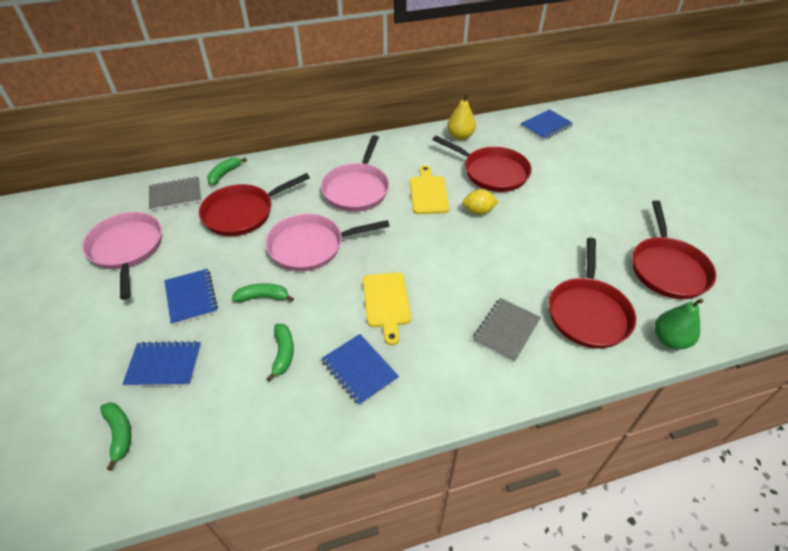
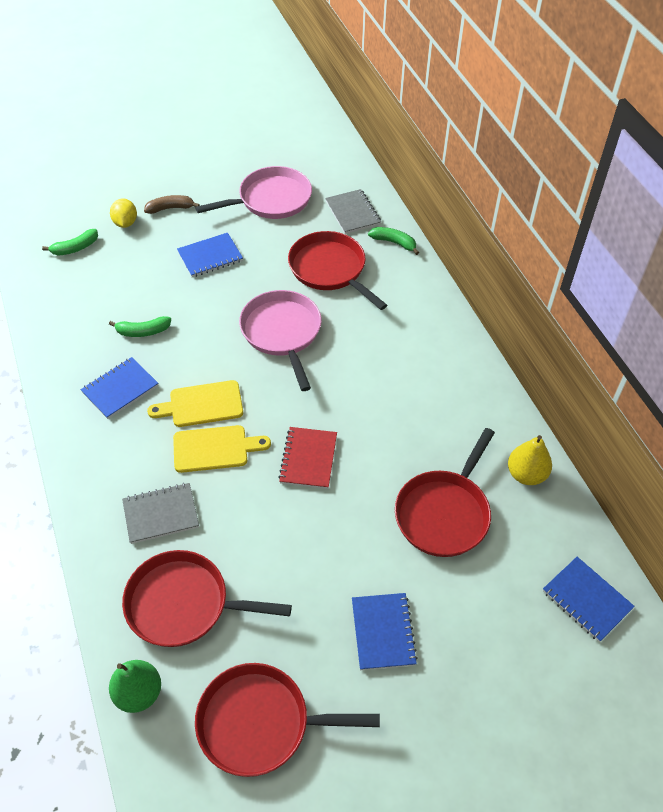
camera: 85 degrees right, 5 degrees up
(95, 334) = (170, 208): none -> brown banana
(164, 365) = (136, 257): blue notebook -> blue notebook (383, 632)
(263, 297) = (210, 306): green banana -> none
(357, 189) = (385, 363): pink pan -> none
(428, 193) = (387, 437): yellow cutting board -> yellow cutting board (214, 448)
(447, 235) = (308, 459): none -> red notebook
(478, 211) = (357, 493): yellow lemon -> yellow lemon (125, 223)
(506, 330) = (161, 514): grey notebook -> grey notebook turned 45 degrees counterclockwise

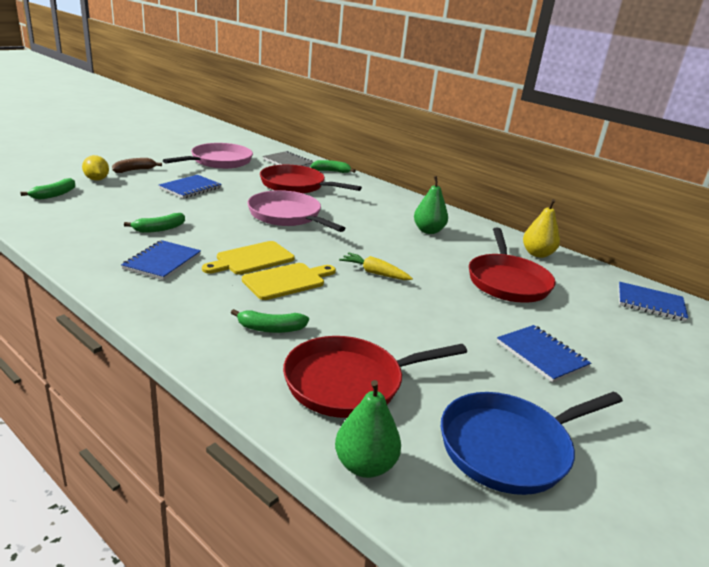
camera: 30 degrees left, 25 degrees down
(161, 514) = (271, 329): grey notebook -> green banana
(260, 723) = (510, 447): red pan -> blue pan
(308, 459) = (374, 273): red notebook -> yellow carrot
(425, 397) = (428, 231): none -> green pear

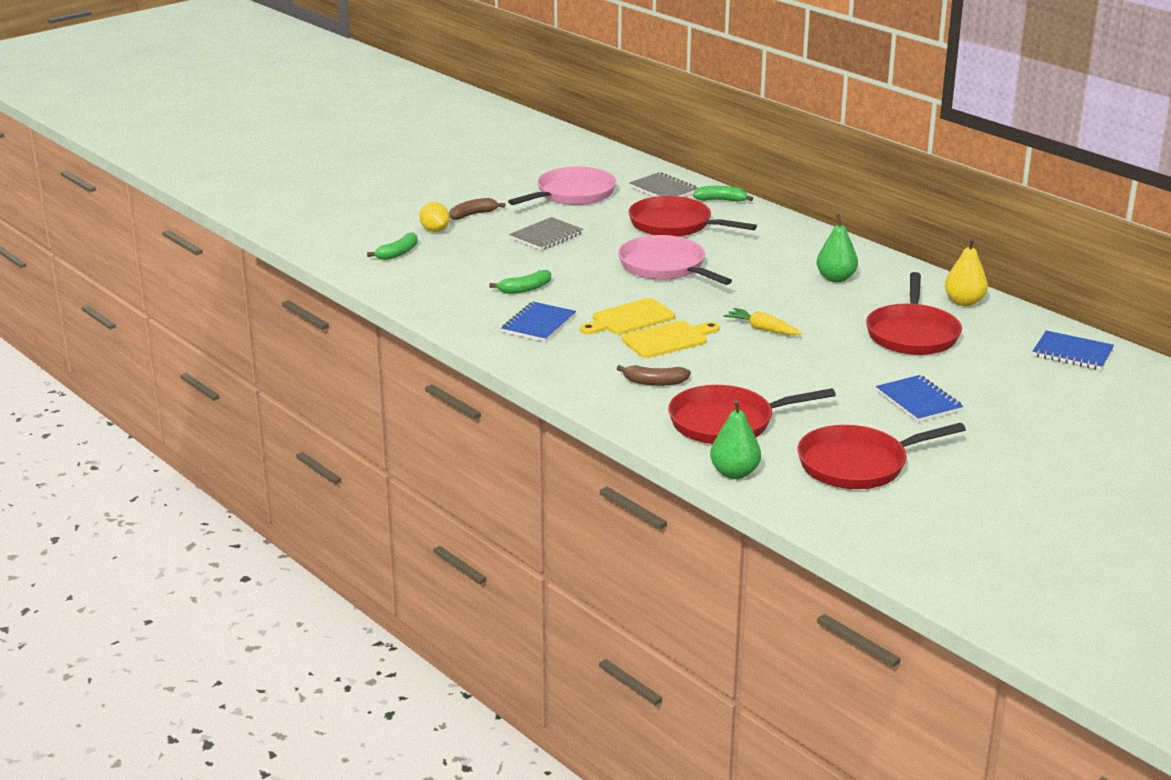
camera: 10 degrees right, 0 degrees up
(190, 188) = (546, 236): blue notebook -> grey notebook
(271, 329) = (654, 382): green banana -> brown banana
(510, 447) = (858, 464): blue pan -> red pan

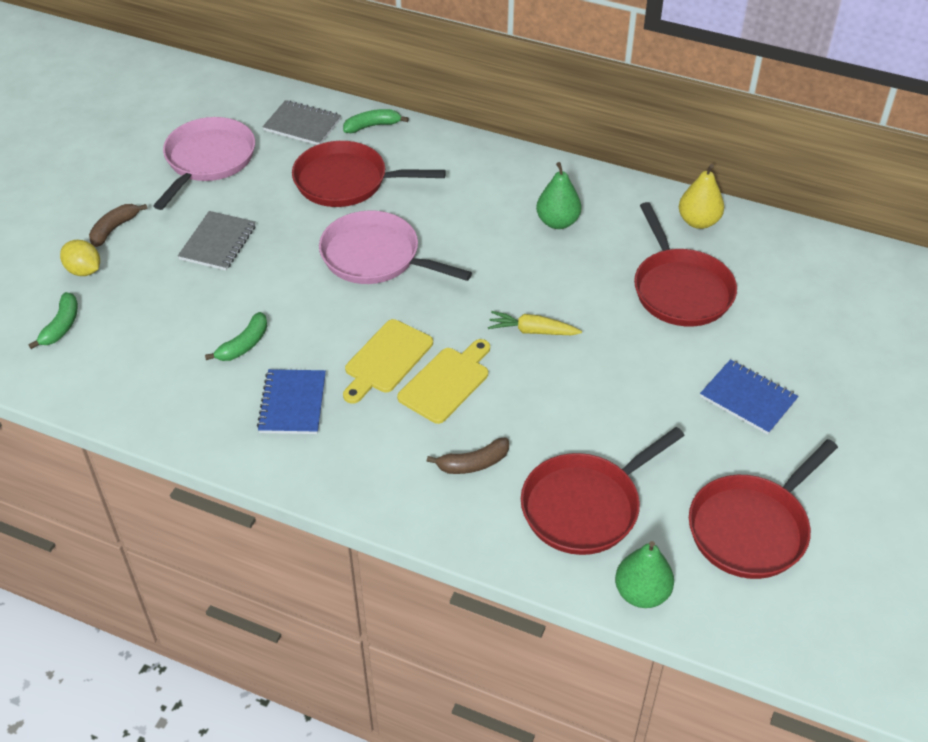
camera: 25 degrees left, 20 degrees up
(1072, 353) = (839, 270): blue notebook -> none

